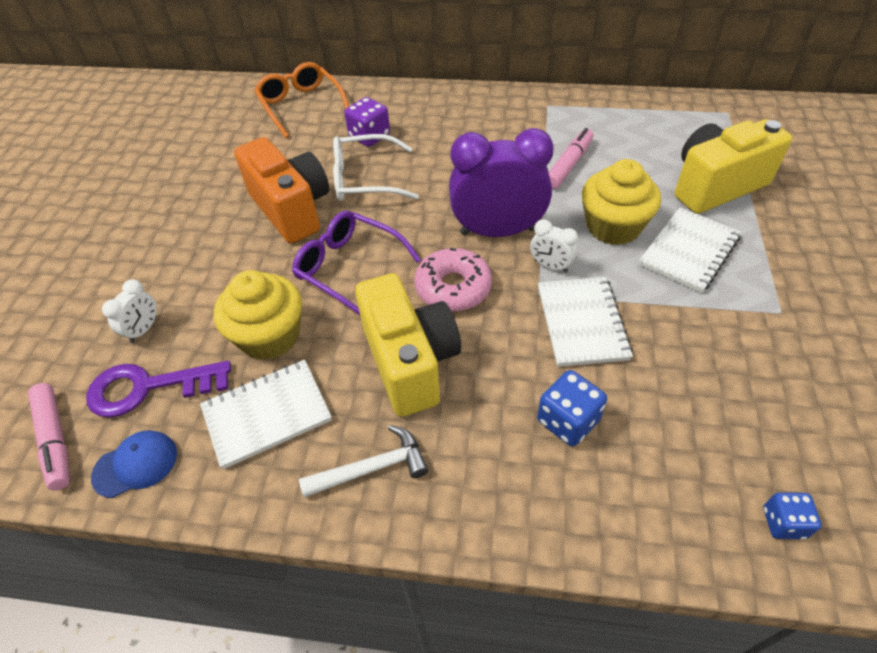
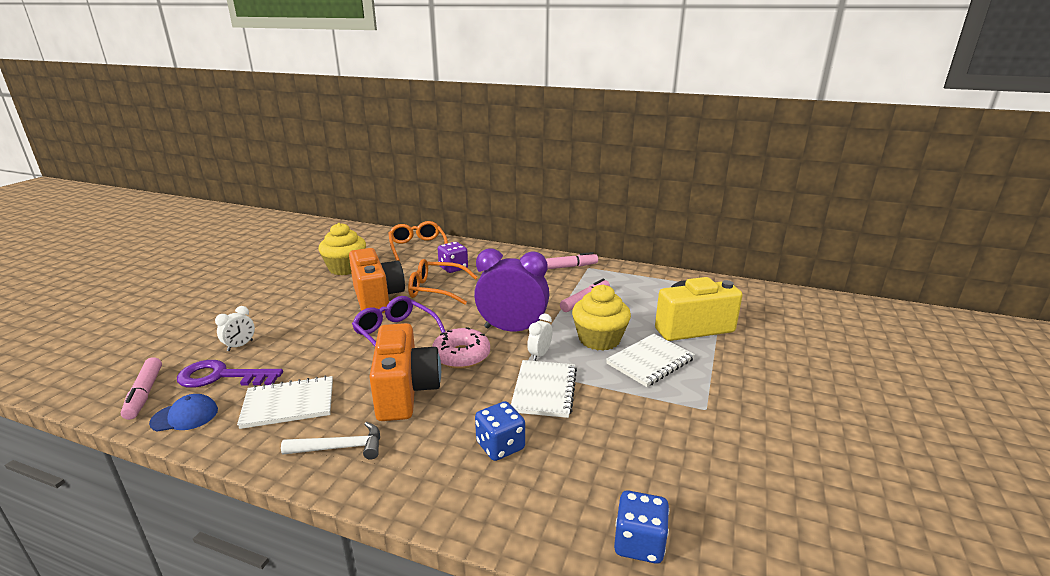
camera: 10 degrees right, 25 degrees down
(269, 336) = (319, 362): yellow cupcake -> yellow cupcake (345, 268)
(365, 179) = (436, 289): white glasses -> orange glasses
(410, 362) = (405, 392): yellow camera -> orange camera
(521, 109) = (568, 267): none -> pink marker
(550, 266) = (539, 354): white clock -> white clock turned 75 degrees clockwise
(783, 522) = (639, 543): blue dice -> blue dice, size x1.52

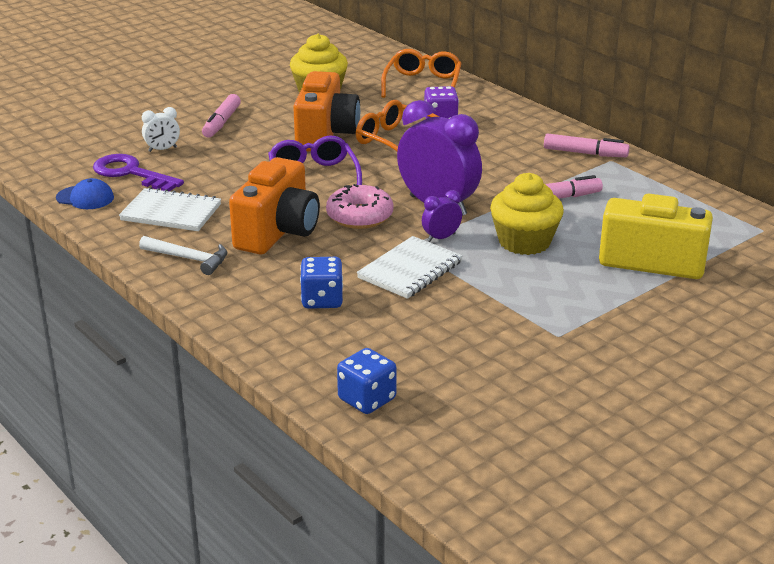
camera: 30 degrees right, 5 degrees up
(144, 394) = (64, 170): pink marker -> pink marker (221, 123)
(539, 354) = (441, 238): white clock -> purple clock
(650, 362) = (554, 279): white notebook -> none

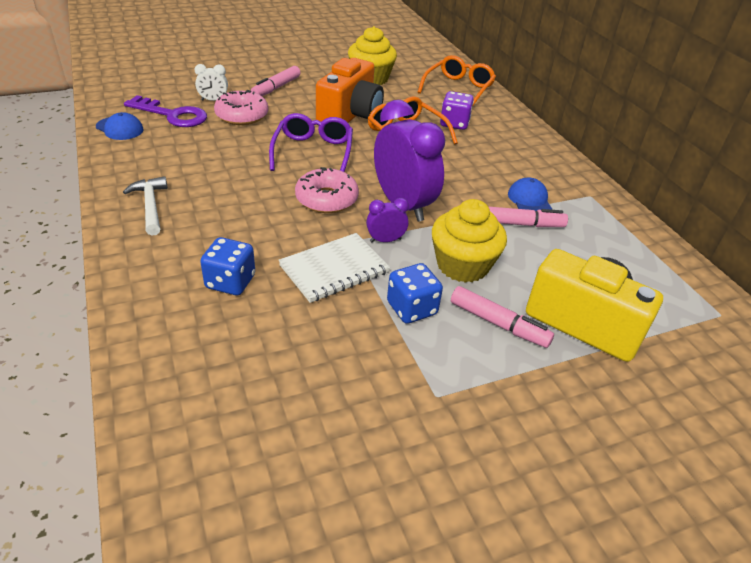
camera: 15 degrees right, 10 degrees up
(131, 173) = (172, 115): purple key -> purple key turned 150 degrees clockwise
(171, 213) = (173, 157): white notebook -> none
(189, 259) = (150, 206): white hammer -> white hammer turned 150 degrees counterclockwise
(208, 158) = (242, 115): none -> pink donut
(278, 232) = (245, 198): orange camera -> none
(367, 399) = (184, 425): blue dice -> blue dice (412, 308)
(556, 176) = (529, 200): none -> blue cap
(585, 153) = (568, 183): pink marker -> pink marker (498, 324)

